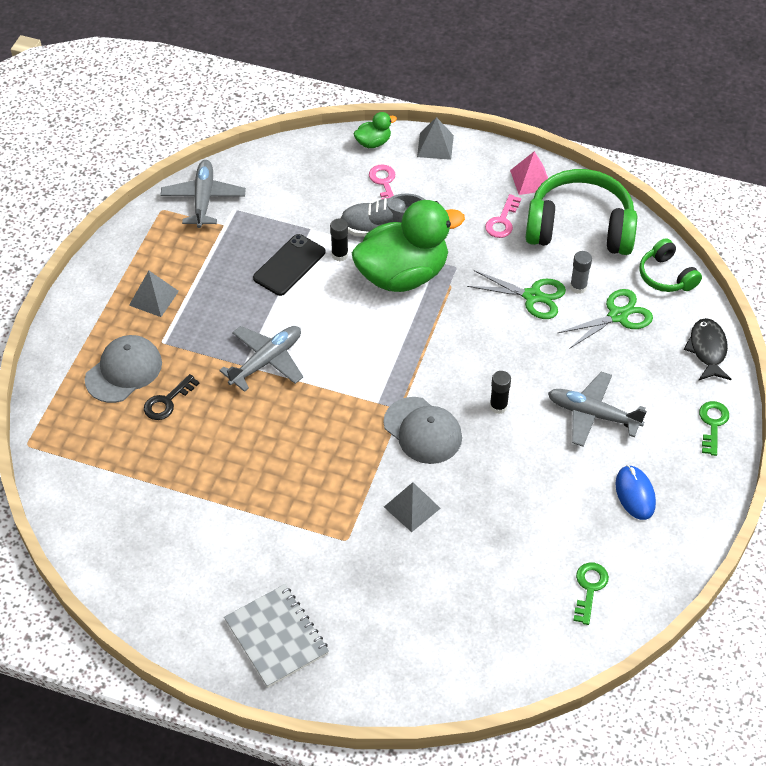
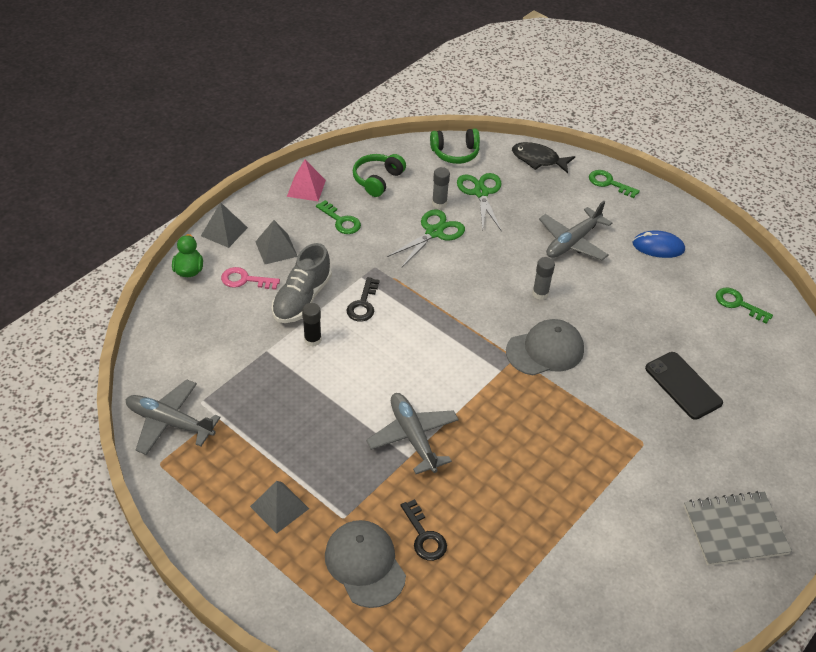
camera: 70 degrees left, 5 degrees down
(289, 265) = (303, 381): black phone -> black phone (683, 385)
(403, 275) = (363, 304): green duck -> black key
(412, 507) = (624, 385): grey pyramid -> grey pyramid (276, 249)
(498, 406) = (540, 293): black glue stick -> grey glue stick
(502, 221) = (341, 221): pink key -> green key
(580, 228) = (377, 180): green headphones -> green headphones, size x0.52

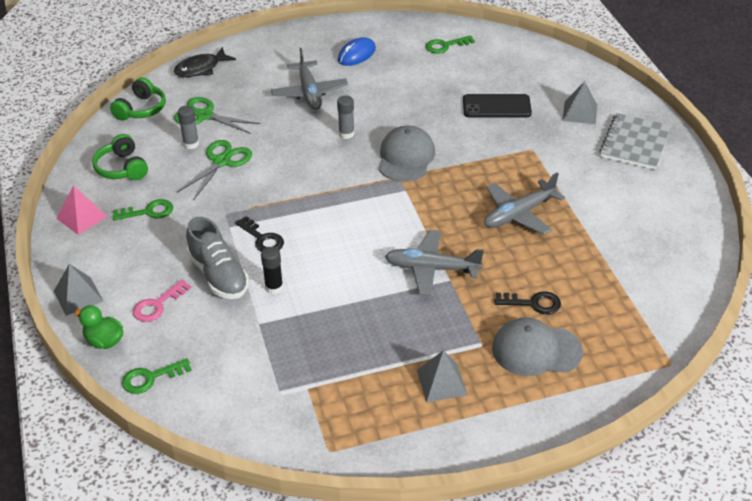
camera: 55 degrees left, 5 degrees down
(169, 422) = (286, 425): grey plane -> grey plane (518, 214)
(276, 249) = (139, 268): grey pyramid -> grey pyramid (579, 112)
(434, 232) = (221, 161): green scissors -> green scissors turned 45 degrees clockwise
(609, 183) = (266, 46): green key -> green key (150, 378)

